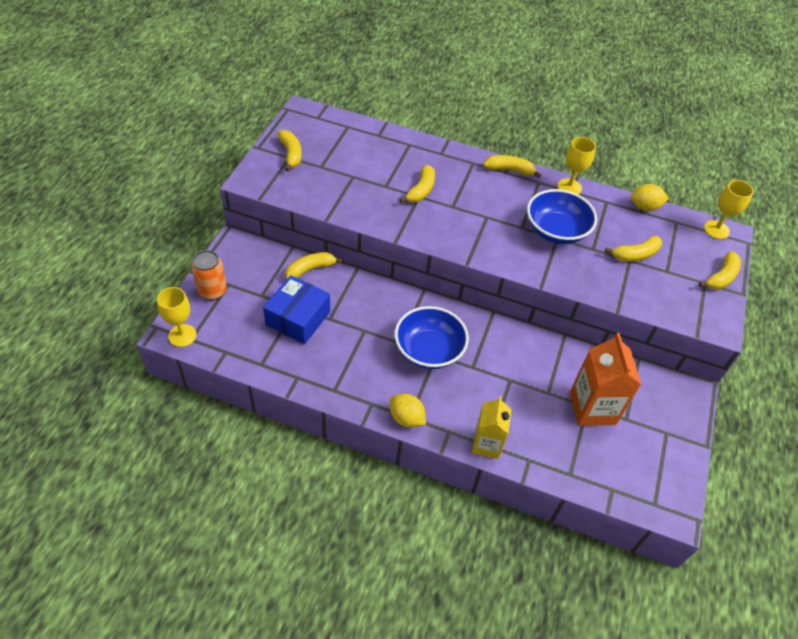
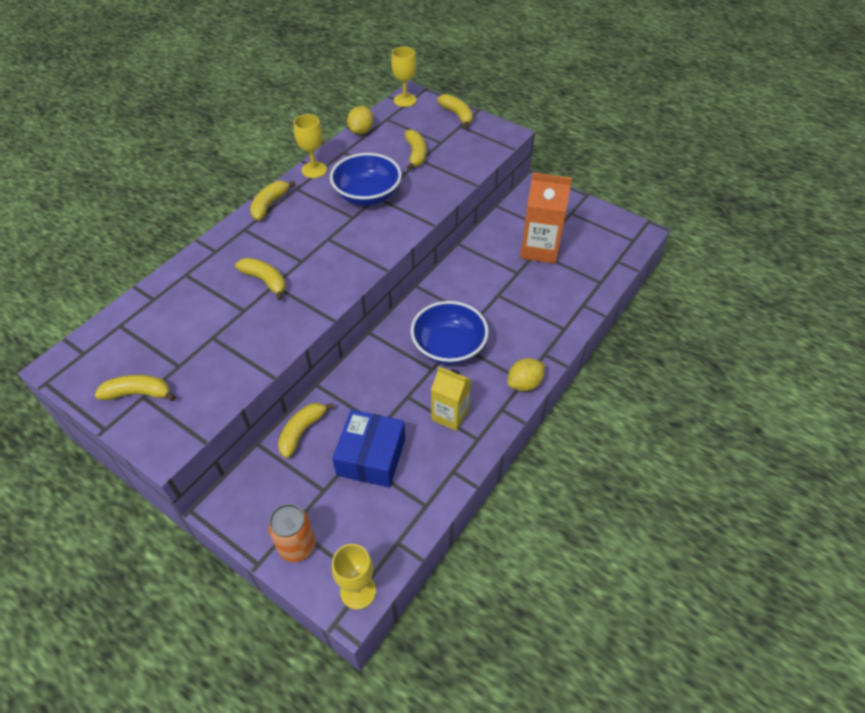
camera: 70 degrees left, 0 degrees up
(298, 318) = (371, 456): blue box -> blue box turned 60 degrees clockwise
(310, 269) = (302, 431): yellow banana -> yellow banana turned 45 degrees clockwise
(486, 444) = (563, 329): yellow carton -> yellow carton (450, 415)

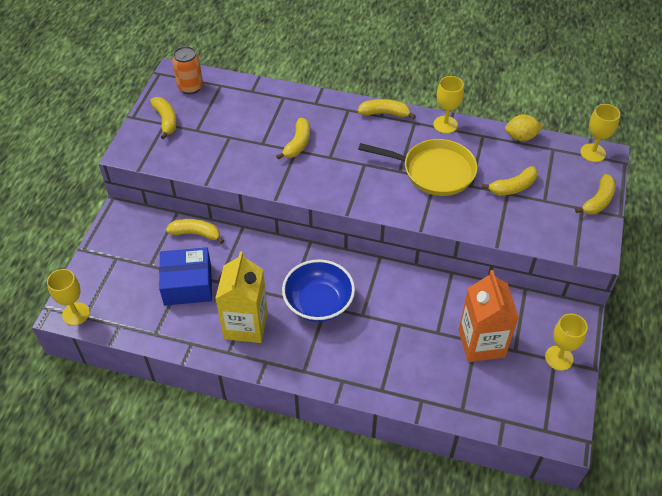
camera: 70 degrees right, 0 degrees up
(297, 546) = (101, 266): orange can -> orange can (190, 87)
(367, 195) = (433, 171): blue bowl -> yellow pan
(450, 415) = (246, 325): yellow carton -> yellow carton, size x1.51
(524, 383) = (300, 372): yellow lemon -> none
(570, 210) = (559, 358): none -> yellow goblet

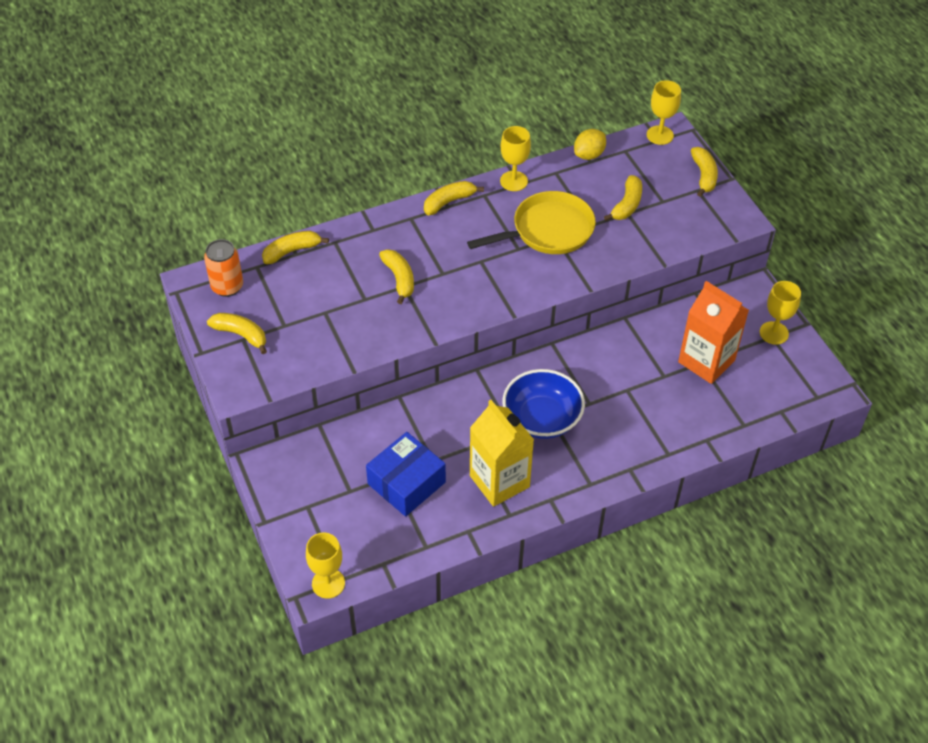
camera: 40 degrees left, 0 degrees up
(196, 234) = (362, 432): yellow banana -> yellow banana (292, 251)

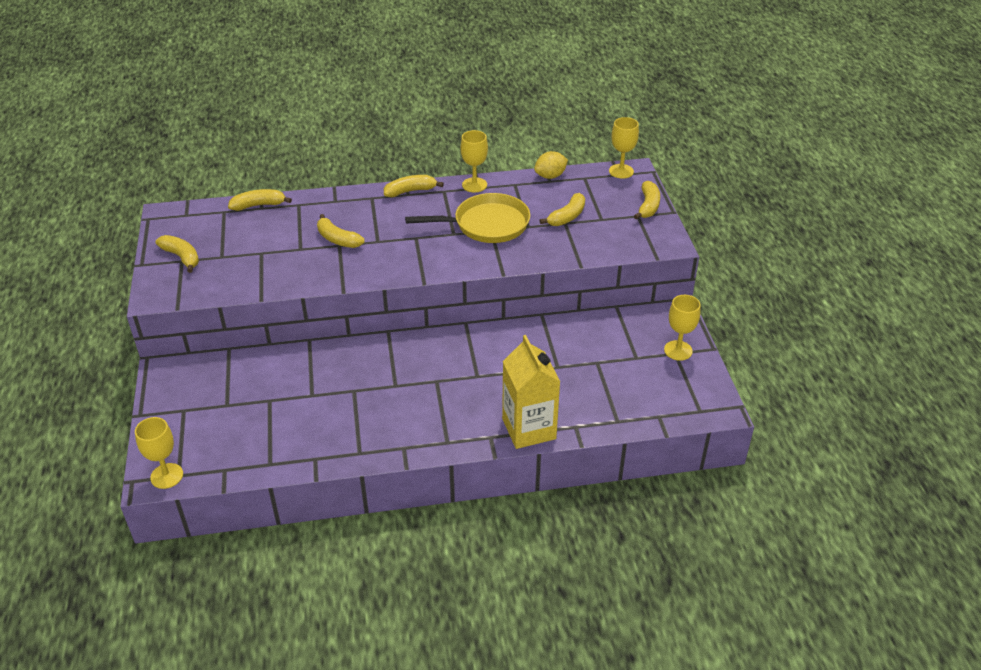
camera: 15 degrees right, 10 degrees down
(227, 286) = (191, 221): orange can -> none
(399, 279) = (338, 239): yellow banana -> yellow banana turned 135 degrees clockwise
(406, 483) = (279, 408): blue box -> none
(499, 481) = (364, 423): yellow carton -> yellow carton (529, 429)
(542, 418) = (427, 380): blue bowl -> none
(706, 361) = (603, 362): orange carton -> none

